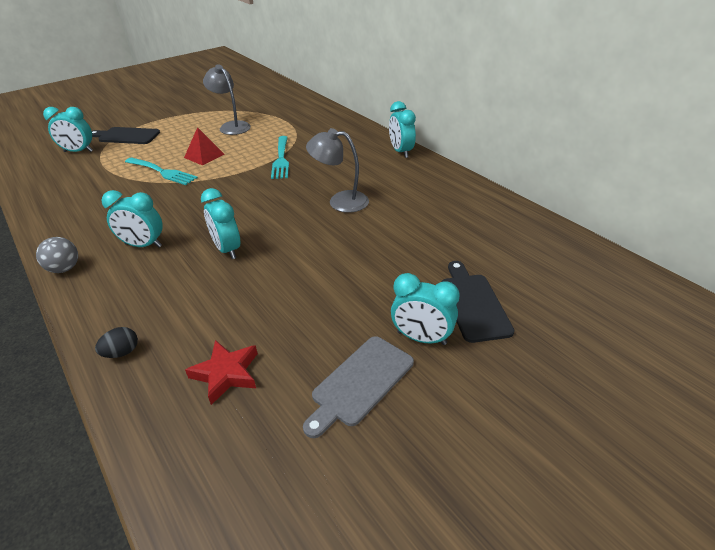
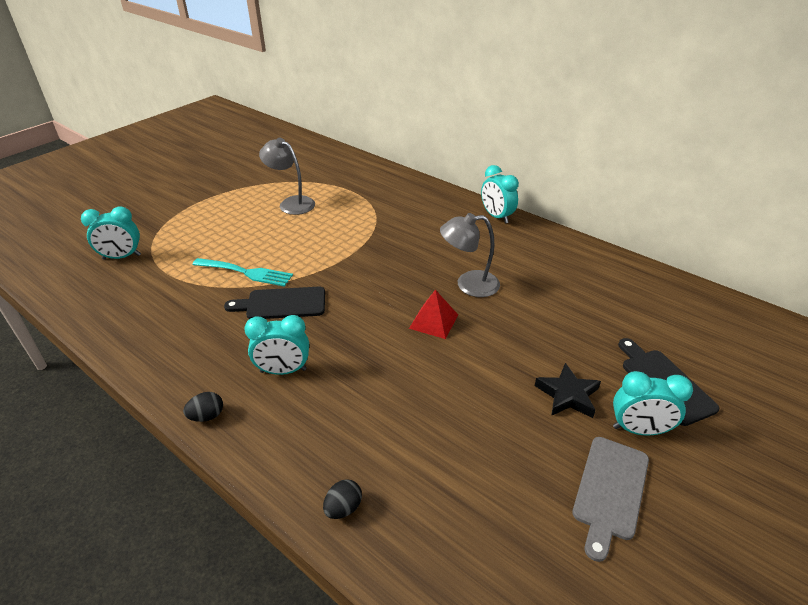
camera: 15 degrees left, 0 degrees up
(64, 269) = (207, 416): grey ball -> black egg
(126, 136) = (171, 229): black cutting board -> black cutting board (282, 304)
(204, 156) = (283, 245): red pyramid -> red pyramid (433, 321)
(226, 374) = (472, 509): red star -> none
(227, 249) = (382, 361): turquoise clock -> none
(281, 159) = (374, 240): turquoise fork -> none
(372, 299) = (568, 395): none -> black star

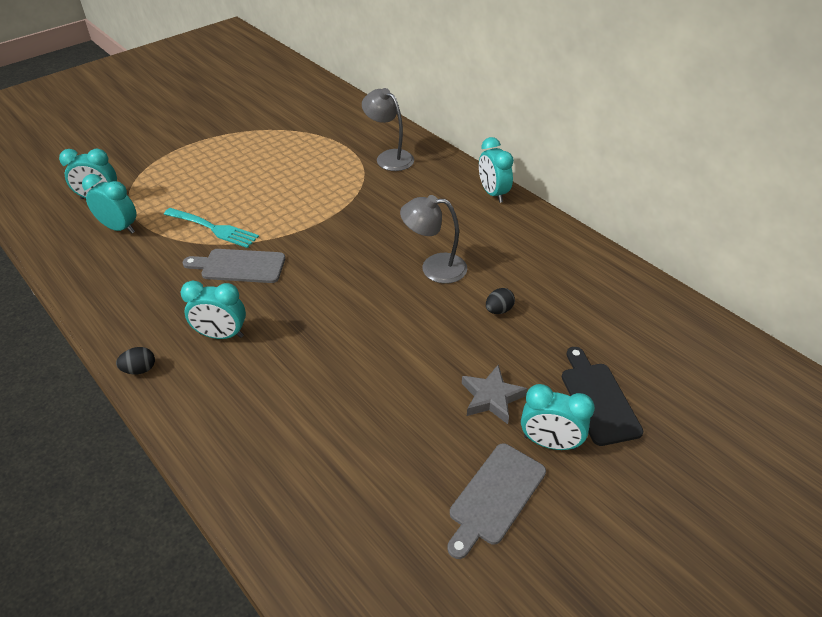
camera: 10 degrees right, 5 degrees up
(150, 282) = (119, 228): none -> turquoise clock
(282, 304) = (239, 266): black cutting board -> grey cutting board
(291, 203) = (280, 155): grey lamp -> grey lamp (389, 157)
(343, 508) = (238, 473): black egg -> black egg (498, 310)
(433, 321) = (384, 303): red pyramid -> none
(568, 395) = (491, 397): black star -> grey star

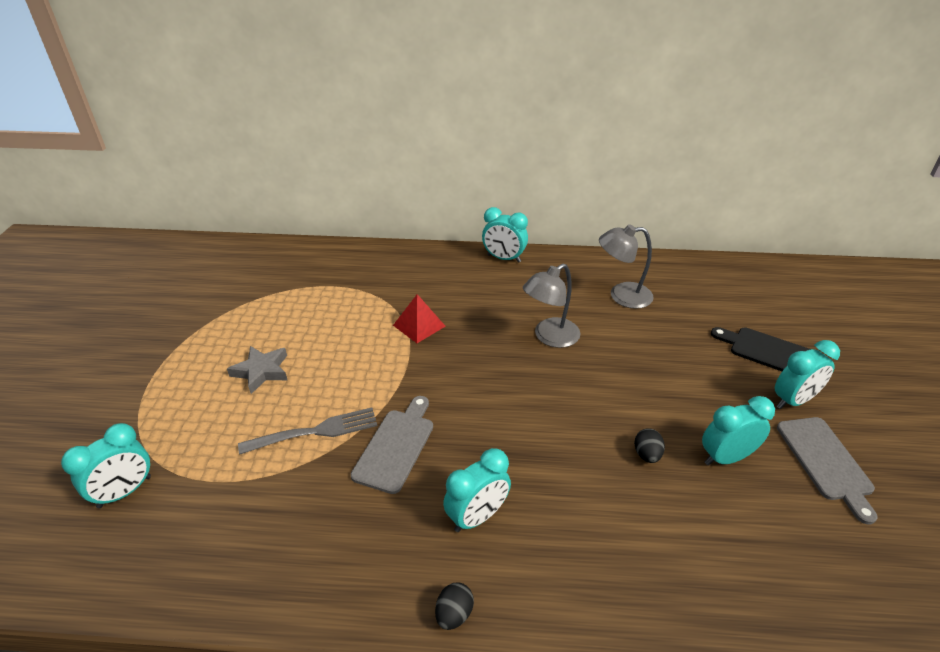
camera: 45 degrees left, 5 degrees down
(119, 228) = (204, 503): turquoise clock -> turquoise clock (726, 457)
(213, 228) = (315, 431): turquoise fork -> grey fork
(239, 266) = (396, 446): grey cutting board -> grey cutting board turned 150 degrees clockwise
(360, 204) = (419, 325): none -> red pyramid
(389, 157) = (383, 275): grey lamp -> grey lamp (621, 296)
(491, 397) = (723, 399): grey star -> grey star (261, 371)
(498, 310) = (635, 337): black egg -> black egg (647, 455)

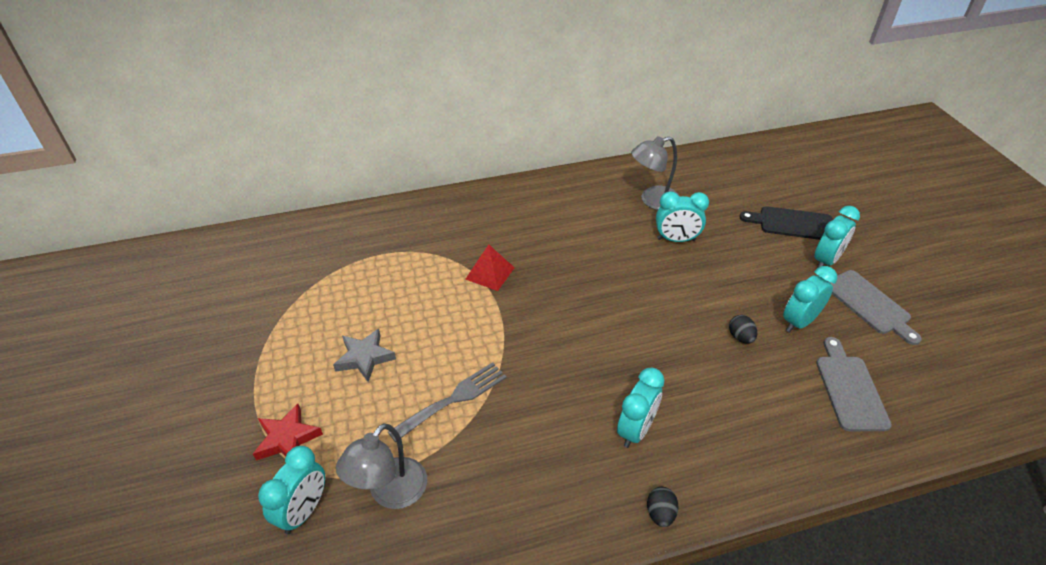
camera: 20 degrees left, 5 degrees up
(153, 423) = (287, 438): none -> red star
(396, 446) = (534, 391): grey cutting board -> grey cutting board (849, 389)
(504, 258) = (531, 188): turquoise clock -> turquoise clock (676, 239)
(550, 337) = (612, 255): grey lamp -> grey lamp (390, 493)

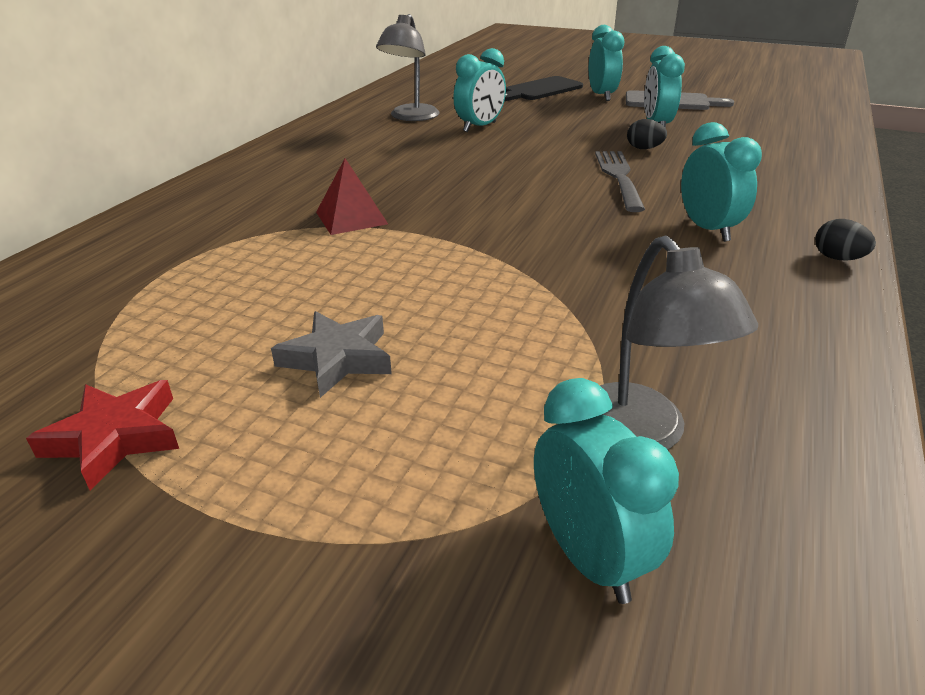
camera: 50 degrees left, 10 degrees down
(287, 438) = (392, 513): red star -> red star (115, 437)
(453, 399) = (524, 316): grey fork -> grey fork (619, 177)
(849, 389) = (755, 137): grey cutting board -> none

